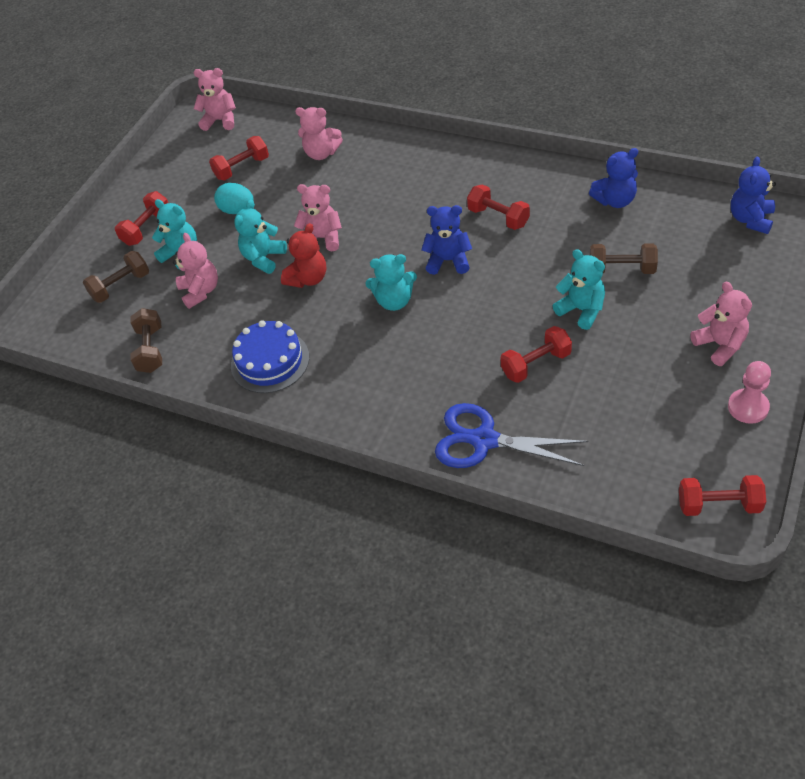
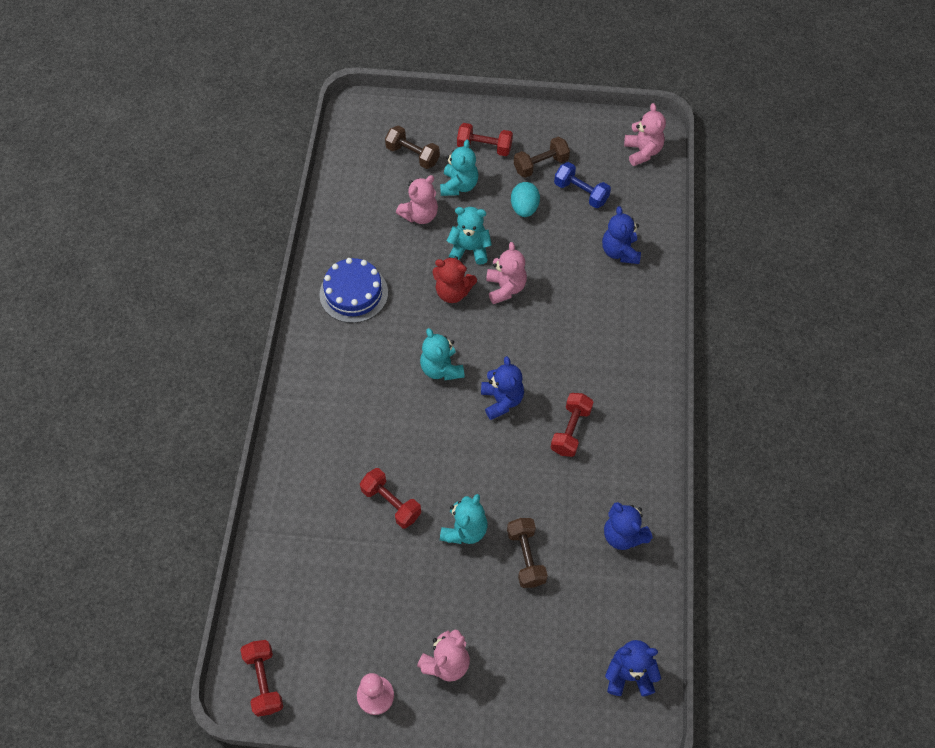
camera: 65 degrees right, 10 degrees up
(151, 350) = (349, 203): brown dumbbell -> brown dumbbell (541, 165)
(242, 168) = (581, 193): red dumbbell -> blue dumbbell
(321, 153) = (620, 252): pink teddy bear -> blue teddy bear
(484, 440) = (300, 479): blue scissors -> none

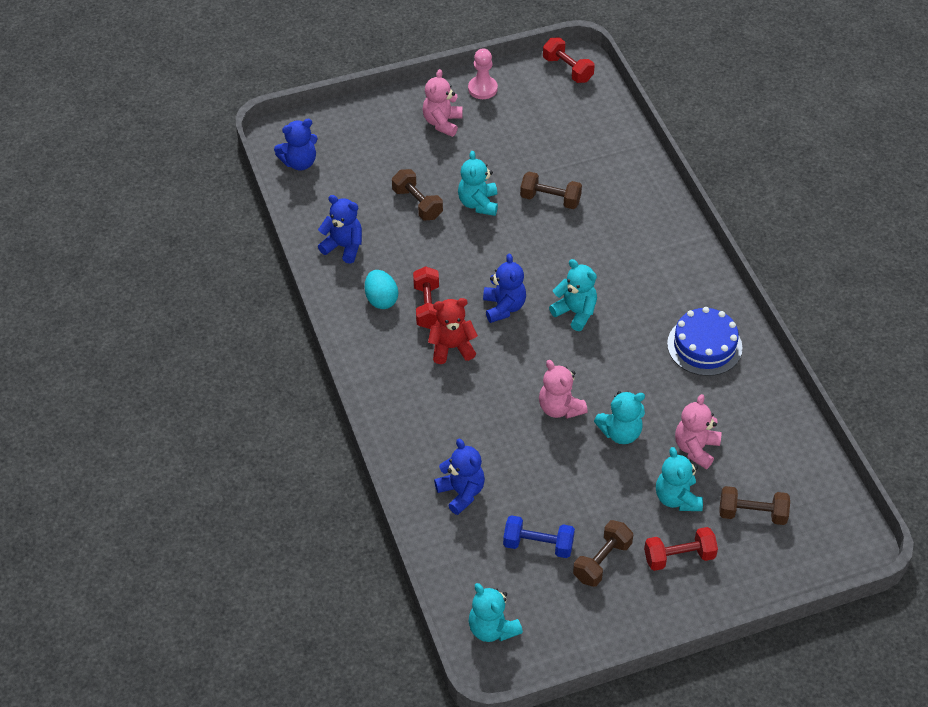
camera: 155 degrees right, 10 degrees down
(391, 503) = (550, 199): red dumbbell -> brown dumbbell
(453, 292) = (609, 384): red teddy bear -> red teddy bear (452, 348)
(501, 400) = (504, 307): blue teddy bear -> blue teddy bear turned 150 degrees counterclockwise
(524, 208) = (590, 501): turquoise egg -> turquoise egg (381, 299)
(642, 152) = (492, 629): pink teddy bear -> turquoise teddy bear

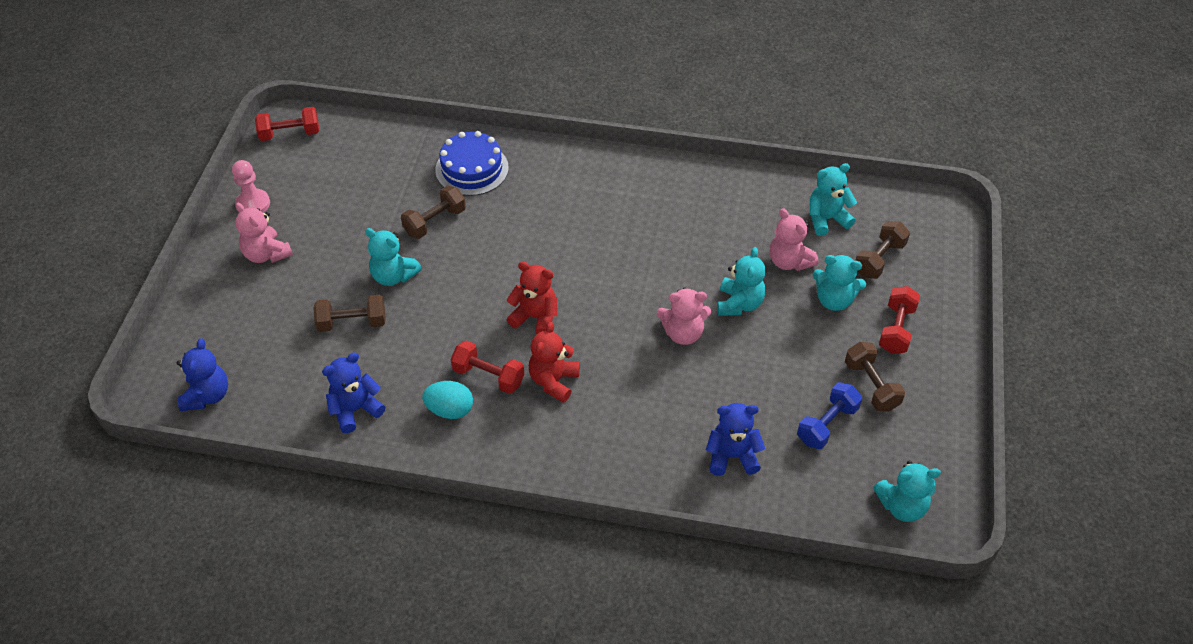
camera: 60 degrees left, 0 degrees up
(504, 307) = (535, 317): blue teddy bear -> red teddy bear
(575, 312) = (581, 269): turquoise teddy bear -> turquoise teddy bear (826, 219)
(704, 346) = (683, 201): blue cake -> blue cake (472, 169)

